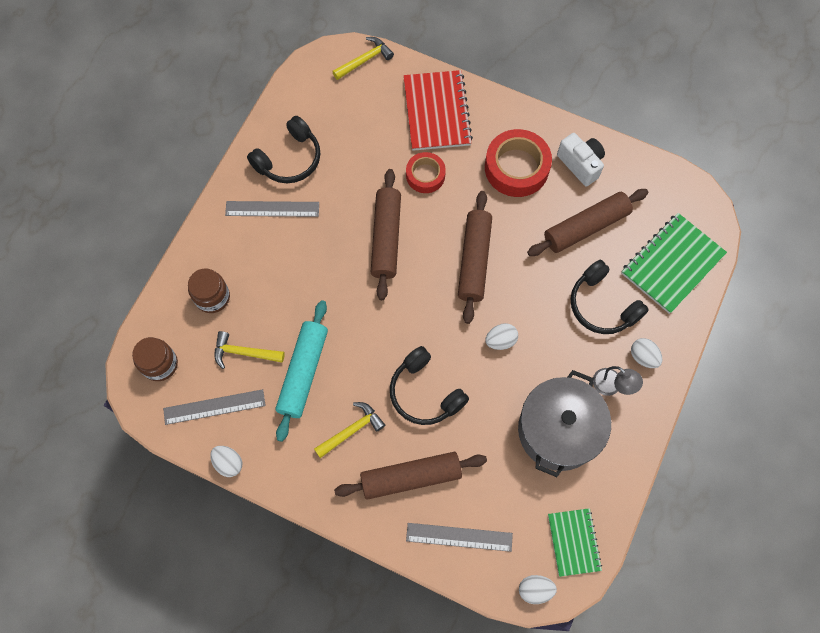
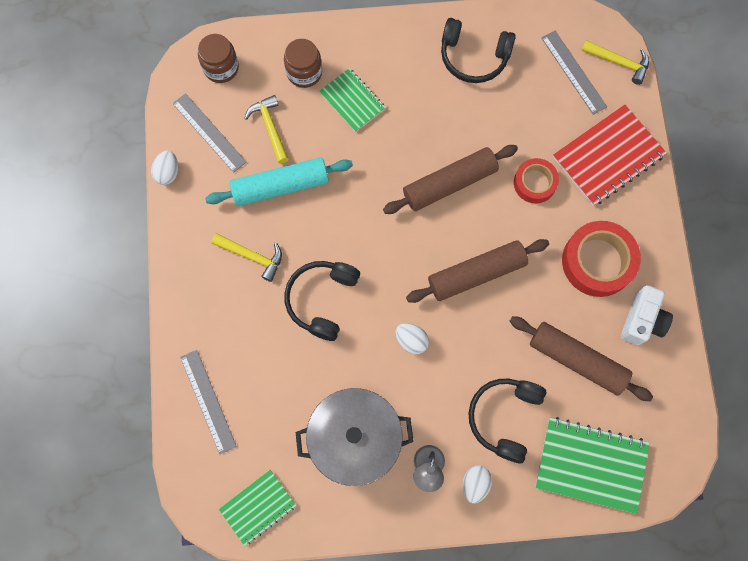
camera: 60 degrees right, 5 degrees up
(264, 273) = (352, 101): none -> green notebook
(272, 208) = (416, 71): grey ruler -> grey ruler (573, 72)
(410, 477) = (238, 330): brown rolling pin -> none
(535, 590) = (196, 493): white egg -> none

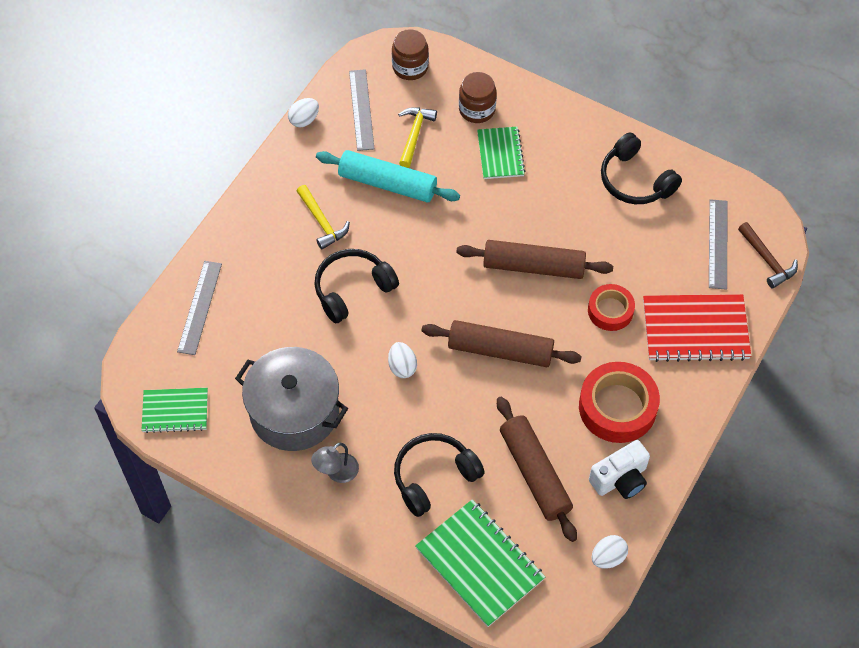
camera: 35 degrees right, 15 degrees down
(475, 484) = (367, 511): white egg -> white egg (608, 557)
(618, 62) = (767, 260): yellow hammer -> brown hammer

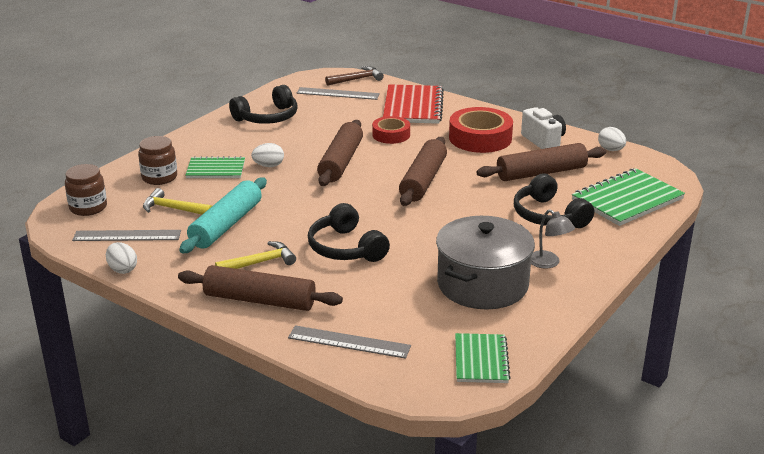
camera: 85 degrees left, 30 degrees down
(260, 231) = (259, 300): none -> brown rolling pin
(402, 367) = (436, 226): white egg -> white egg (268, 166)

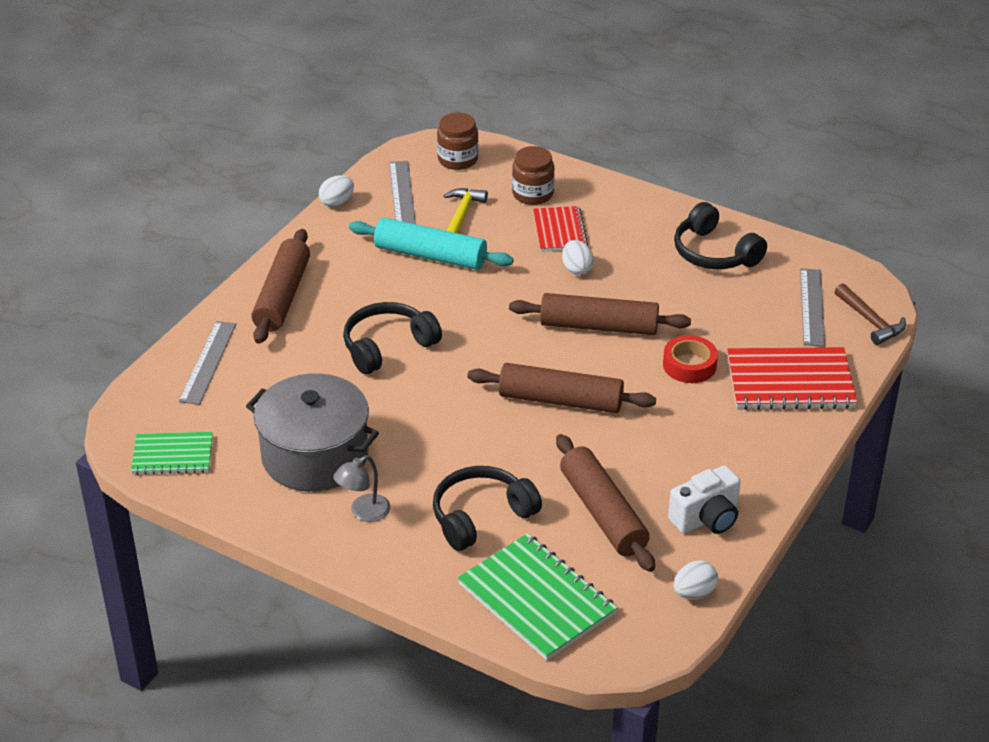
camera: 85 degrees right, 10 degrees up
(216, 169) = (559, 231): green notebook -> red notebook
(260, 263) = (354, 288): yellow hammer -> none
(480, 138) = (700, 452): red tape -> none

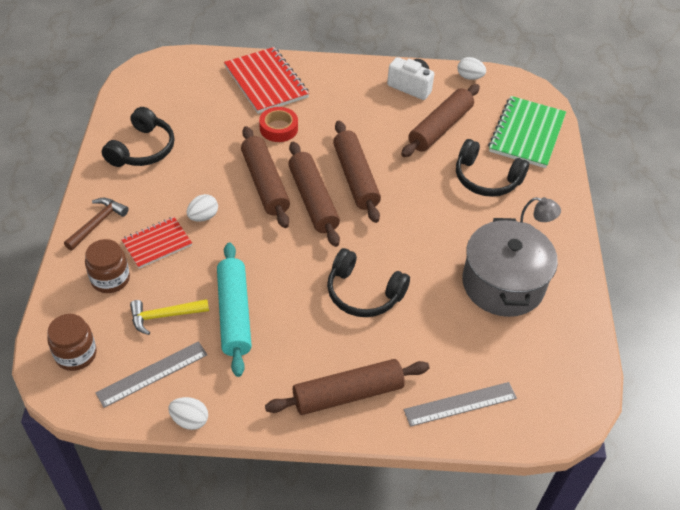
camera: 120 degrees left, 10 degrees up
(172, 455) = (569, 370): green notebook -> none
(547, 354) = (313, 200): none -> brown rolling pin
(812, 307) = (181, 89): grey ruler -> none
(870, 321) = (182, 62): brown hammer -> brown hammer (97, 223)

